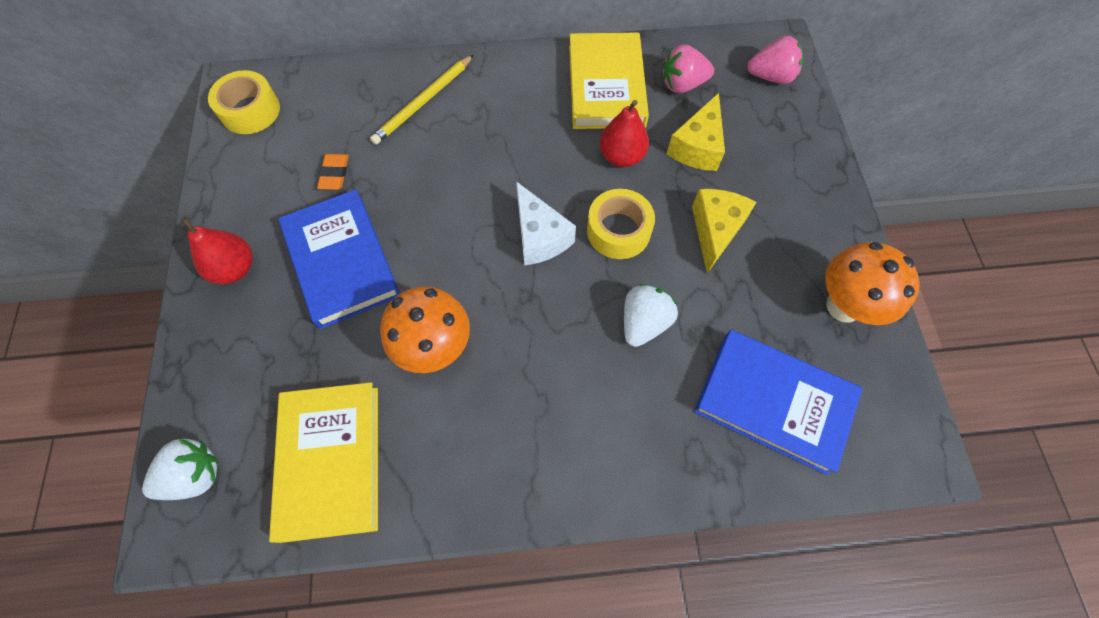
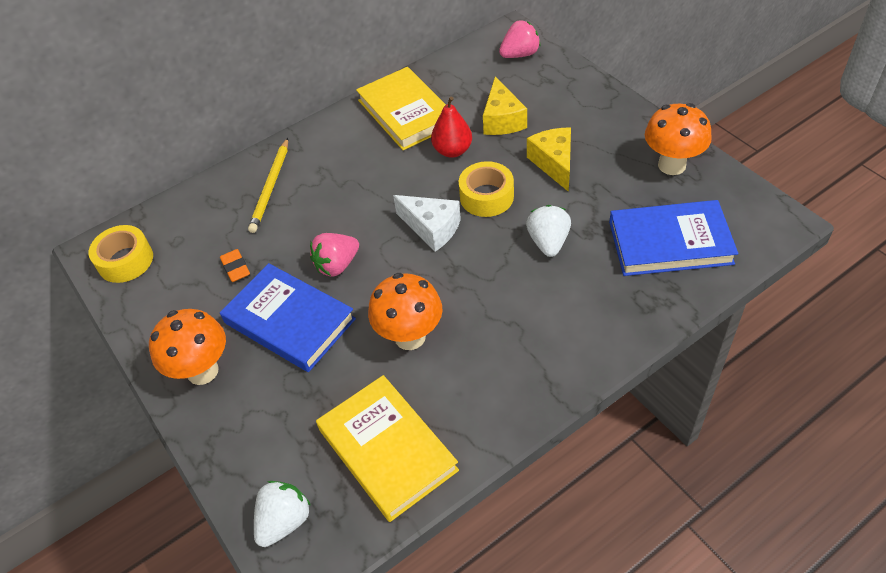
camera: 25 degrees left, 15 degrees down
(235, 268) = (202, 371): red pear -> orange mushroom
(682, 84) = (461, 87): pink strawberry -> pink strawberry (337, 265)

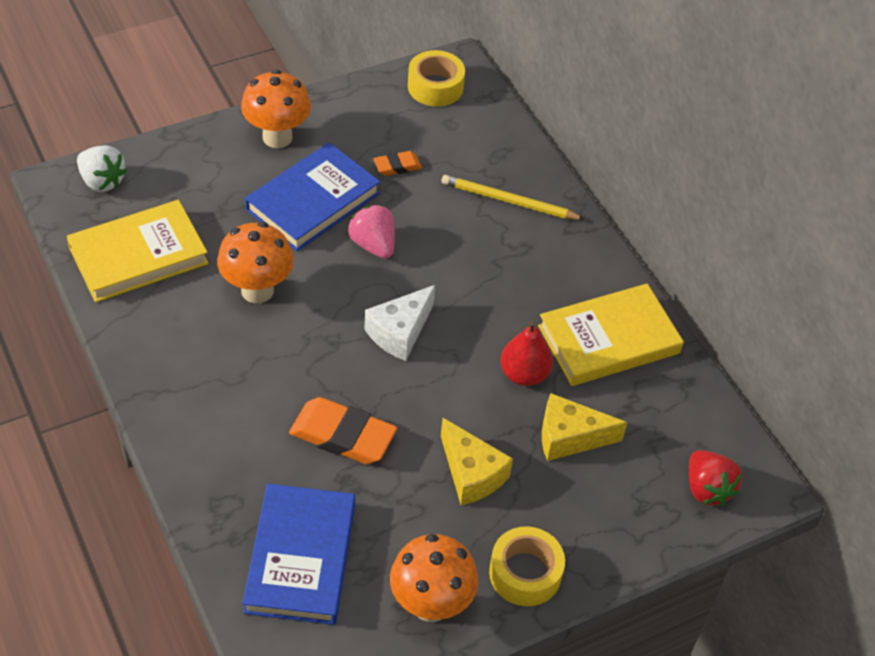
camera: 90 degrees right, 0 degrees up
(486, 196) = (434, 392): yellow tape -> yellow tape (525, 573)
(520, 54) = (707, 489): pink strawberry -> red strawberry
(548, 242) = (342, 436): white strawberry -> orange eraser
(554, 163) = (471, 474): yellow cheese -> yellow cheese turned 60 degrees clockwise

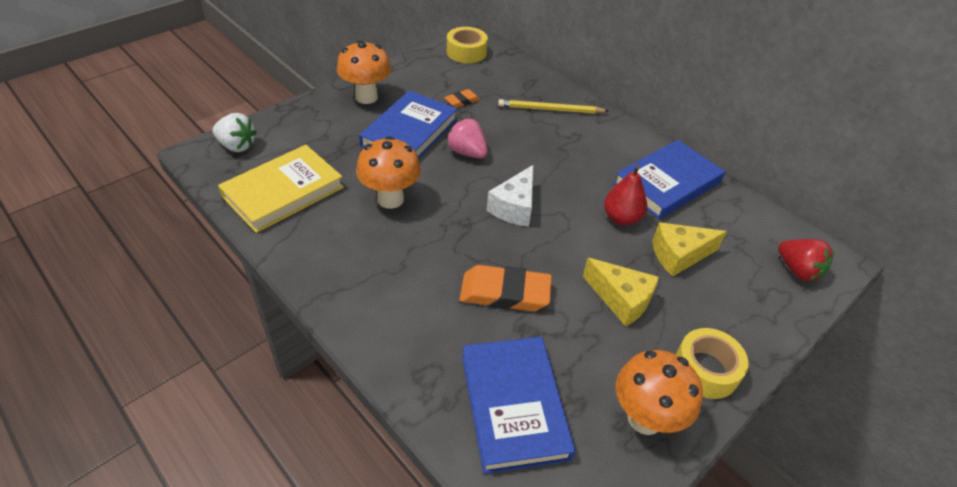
camera: 15 degrees left, 5 degrees down
(608, 340) = (667, 183): yellow book -> blue book

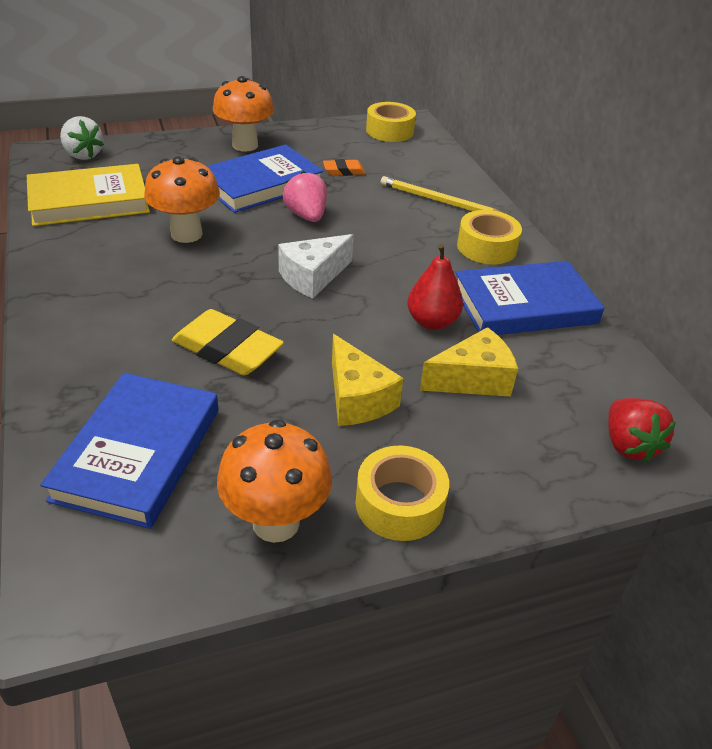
camera: 25 degrees right, 5 degrees down
(505, 293) = (227, 349): orange eraser -> yellow eraser
(610, 141) = (486, 247): none -> yellow tape
(679, 255) = (473, 379): yellow cheese -> yellow cheese turned 150 degrees clockwise

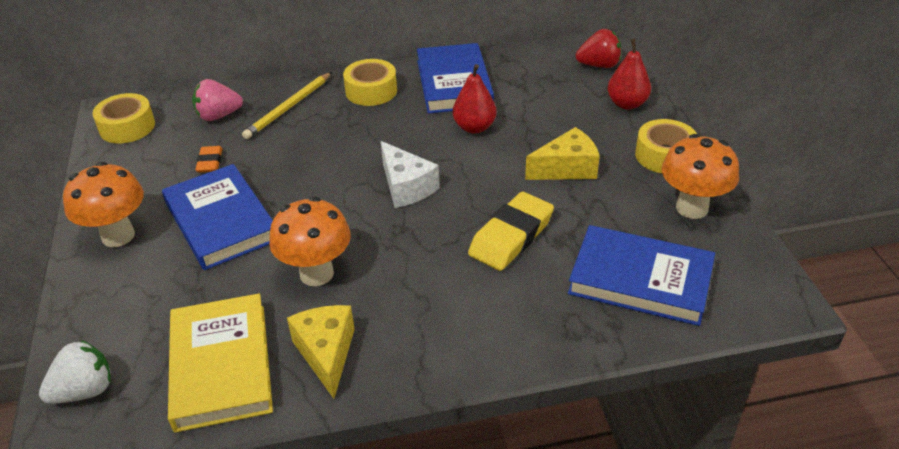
camera: 80 degrees left, 0 degrees up
(306, 216) = (297, 189): pink strawberry -> pink strawberry (218, 116)
(473, 379) = (541, 115): yellow cheese -> yellow cheese (326, 353)
(528, 471) = (627, 104): none -> red pear

